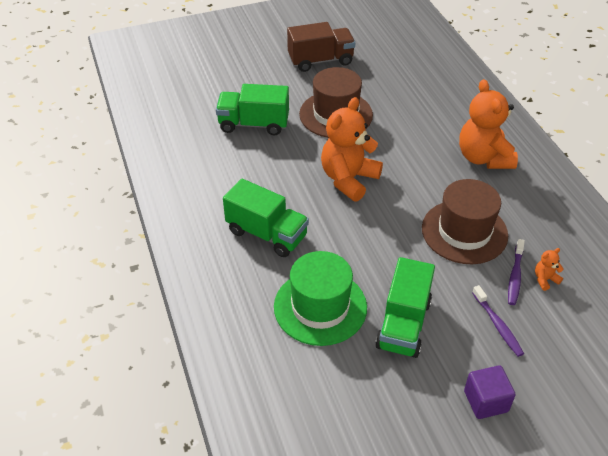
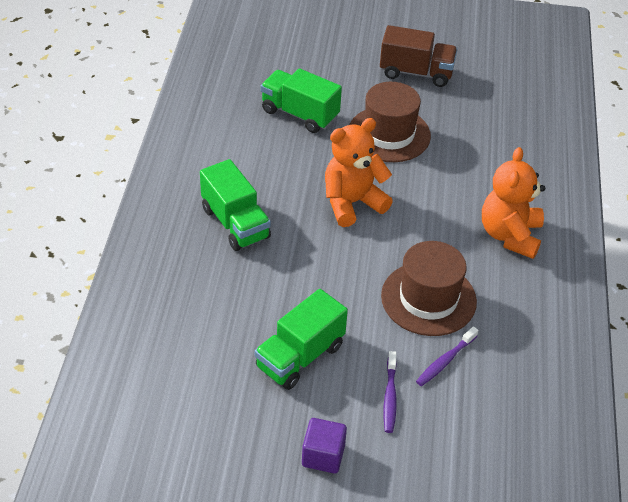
camera: 25 degrees right, 0 degrees up
(320, 307) = (235, 308): green hat -> none
(545, 279) = (473, 377): orange teddy bear -> none

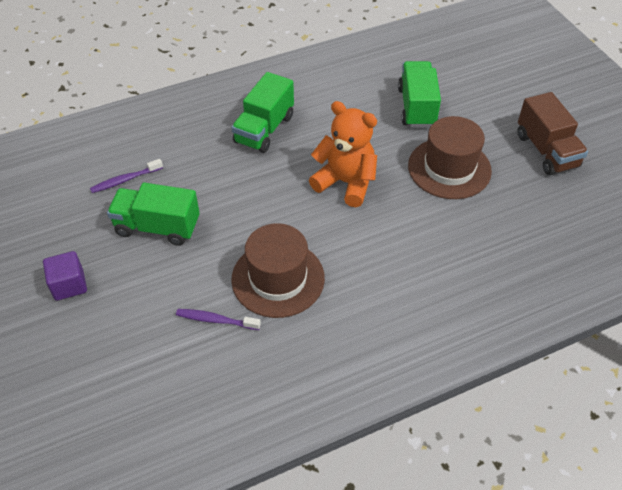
camera: 60 degrees right, 5 degrees up
(390, 397) = (153, 300): purple toothbrush -> purple toothbrush (125, 180)
(510, 235) = (403, 303): orange teddy bear -> none

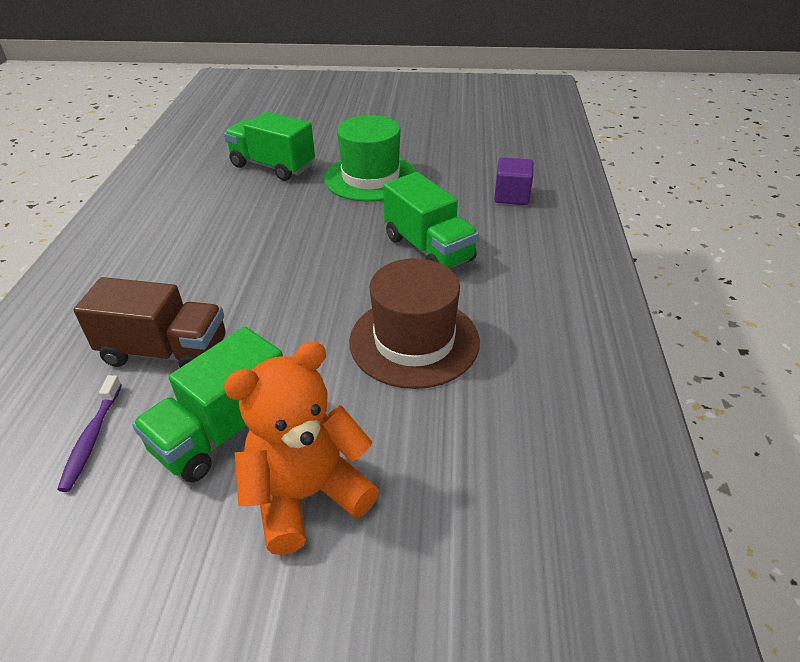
camera: 60 degrees left, 10 degrees down
(69, 285) = (231, 595): purple cube -> purple cube (512, 196)
(216, 320) = (438, 422): purple toothbrush -> none
(264, 129) = (172, 271): green truck -> green truck (429, 249)
(346, 182) = (322, 242): orange teddy bear -> orange teddy bear (307, 495)
(449, 168) = (370, 177): brown hat -> green hat
(546, 151) = (402, 127): brown truck -> brown truck (165, 352)

